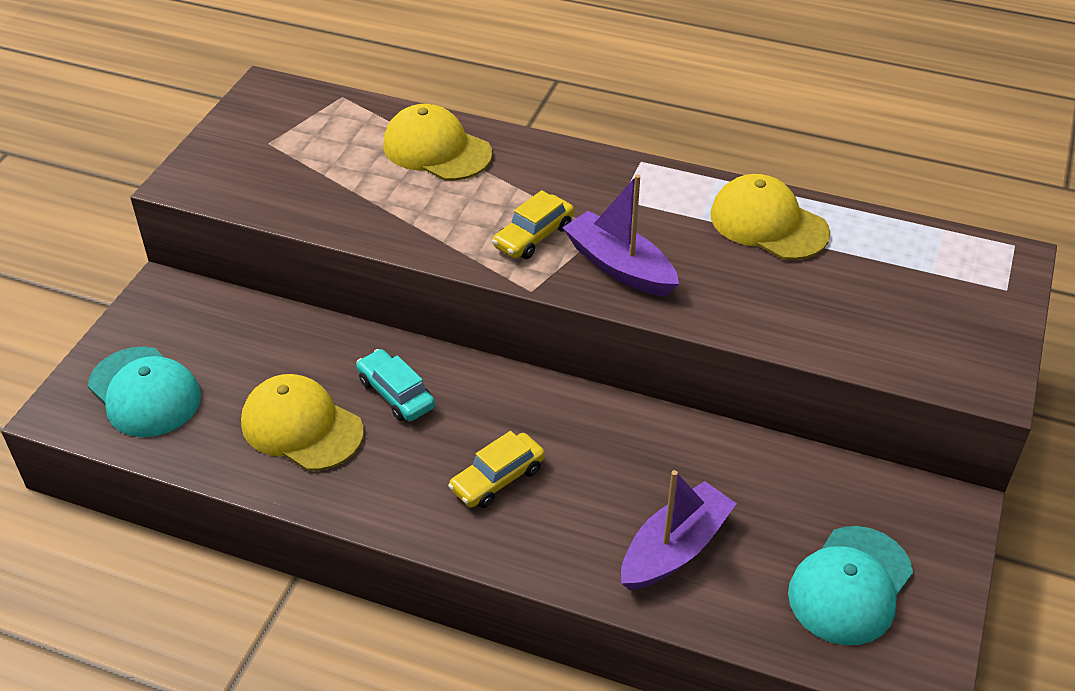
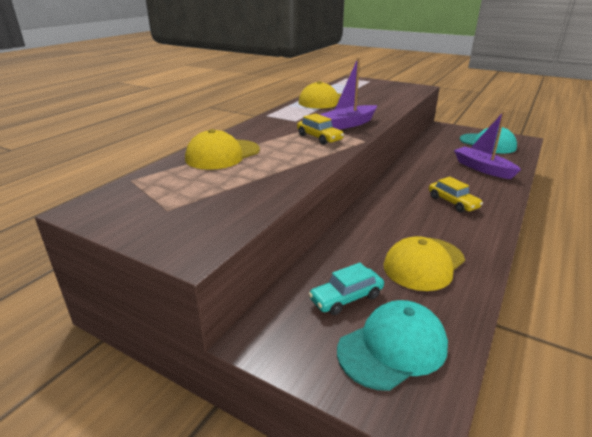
camera: 80 degrees left, 15 degrees down
(396, 394) = (391, 227): turquoise car -> turquoise car (346, 298)

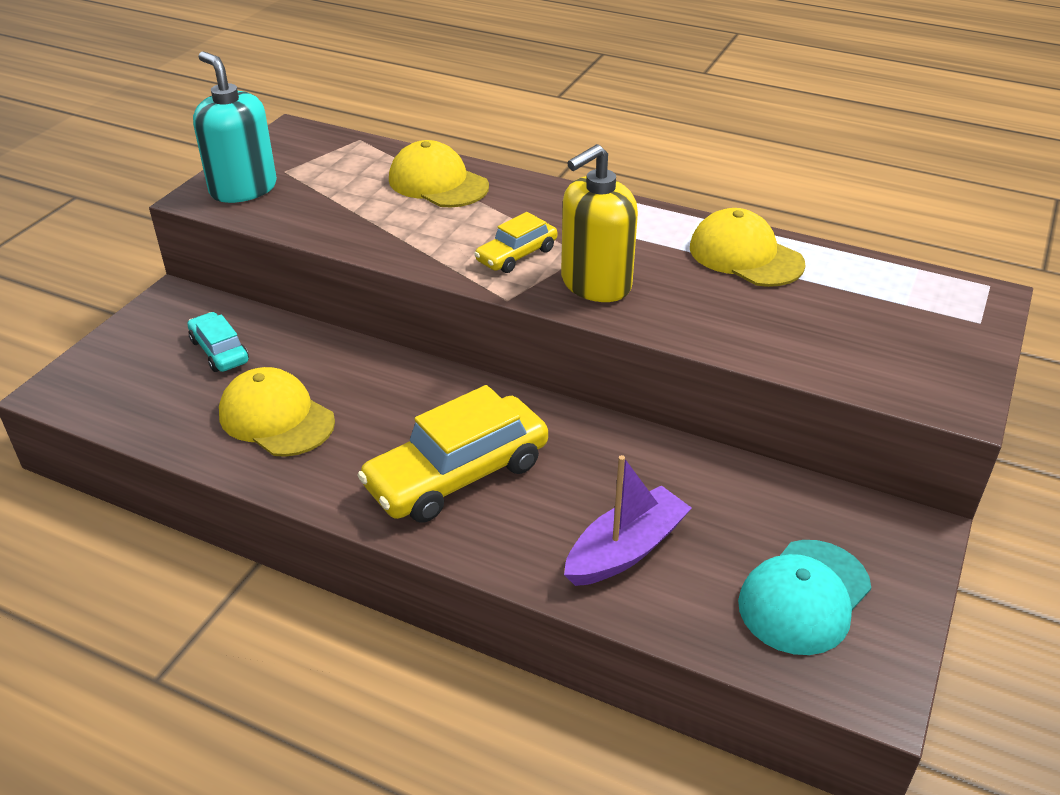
camera: 85 degrees right, 10 degrees up
(189, 228) = (243, 189): none -> turquoise soap dispenser
(348, 124) = (595, 284): purple boat -> yellow soap dispenser
(393, 348) = (136, 380): turquoise cap -> none
(453, 202) = (457, 475): yellow car -> yellow car, size x1.88

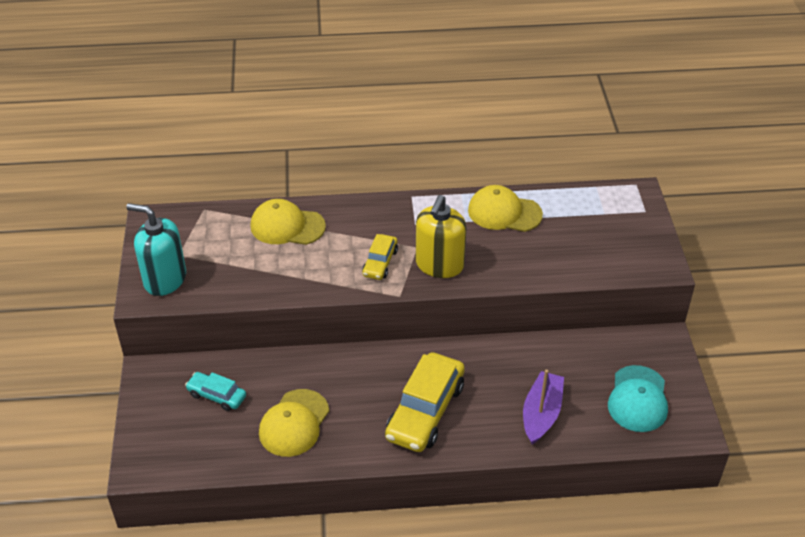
camera: 30 degrees left, 5 degrees up
(276, 418) = (294, 423): yellow cap -> yellow cap turned 75 degrees counterclockwise

